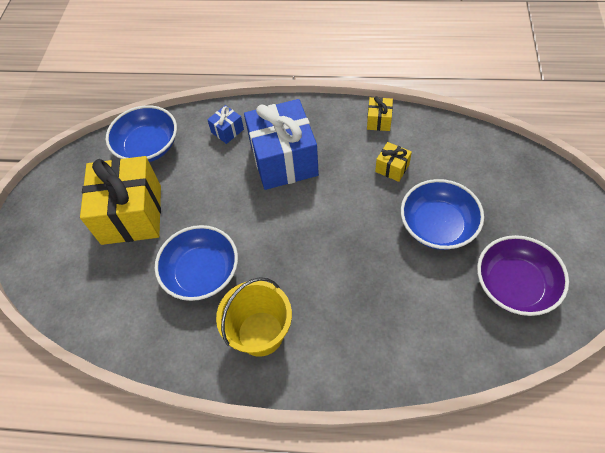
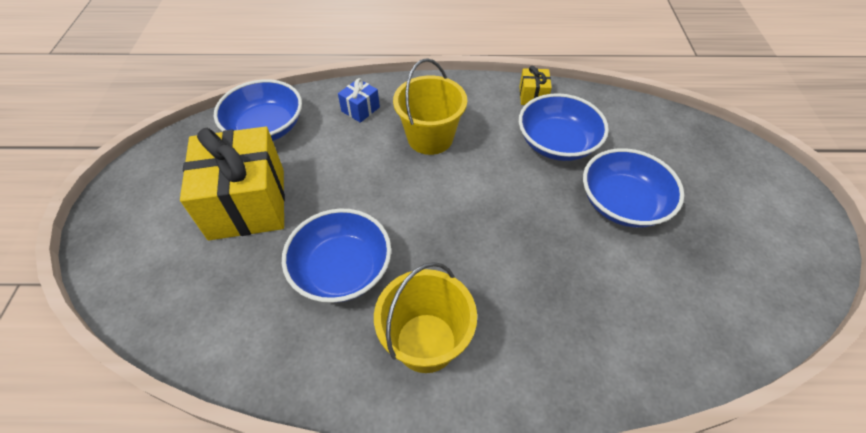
camera: 10 degrees left, 5 degrees down
(283, 160) = (430, 138): blue gift -> yellow bucket
(392, 168) = (557, 143): yellow gift -> blue bowl
(514, 285) = (728, 267): purple bowl -> none

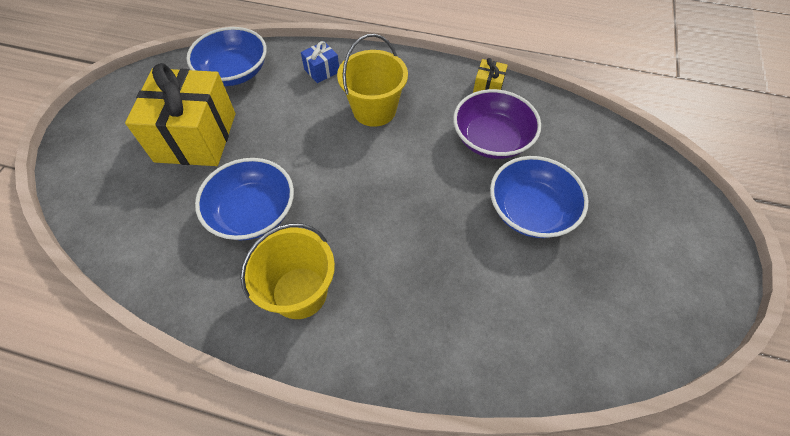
camera: 15 degrees right, 5 degrees up
(557, 143) = (492, 139): blue bowl -> purple bowl

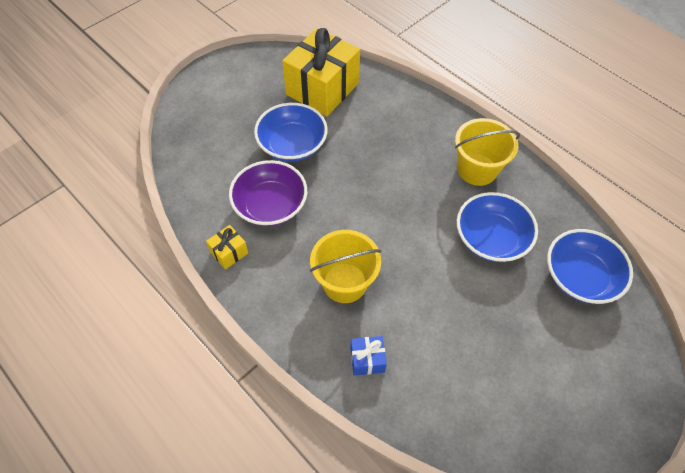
camera: 150 degrees left, 0 degrees up
(196, 137) = (522, 338): yellow gift -> yellow gift (322, 89)
(234, 72) = (461, 411): blue bowl -> blue bowl (580, 277)

